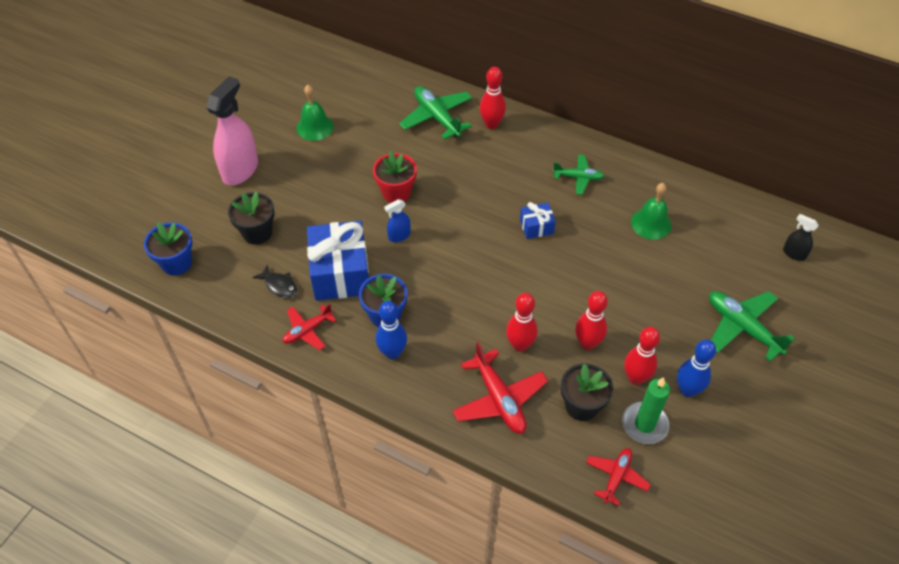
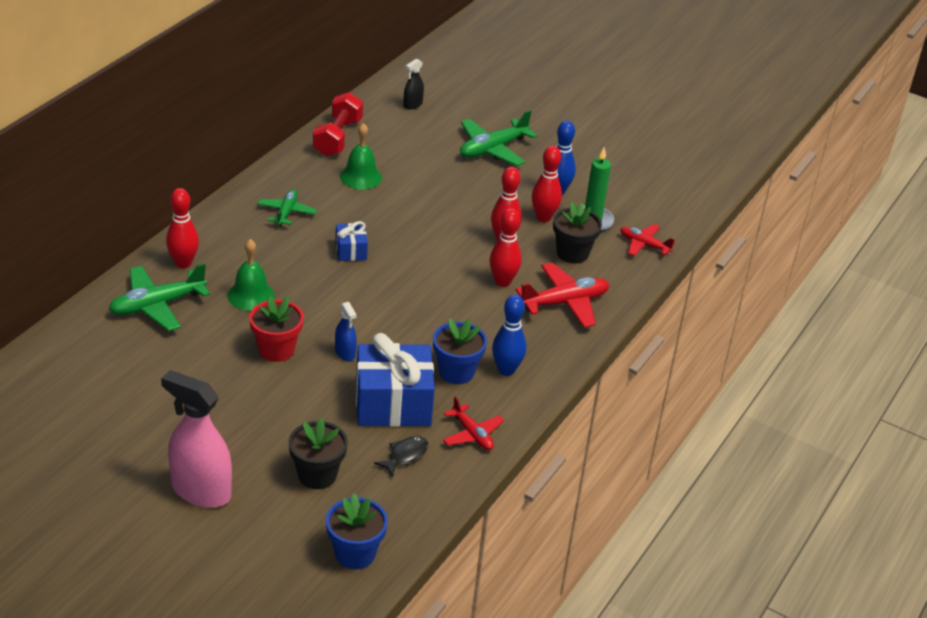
camera: 90 degrees left, 15 degrees down
(315, 127) = (139, 415): green bell -> green bell (251, 295)
(707, 200) = (337, 138): none -> red dumbbell

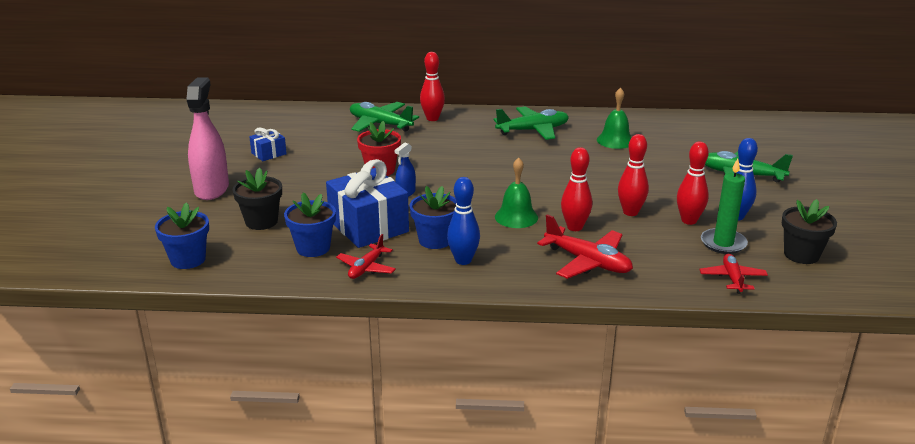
camera: 65 degrees right, 10 degrees down
(251, 295) = (427, 146): green bell -> green bell (516, 217)
(286, 212) = (533, 130): green plane -> green plane, size x1.62
(337, 138) = (646, 121): red dumbbell -> none
(351, 251) = (524, 162): blue gift -> blue gift (269, 153)
(405, 456) = (313, 248): black fish -> blue flower pot
(412, 104) = (737, 132): black spray bottle -> none
(572, 253) = (661, 247): black flower pot -> black flower pot (801, 255)

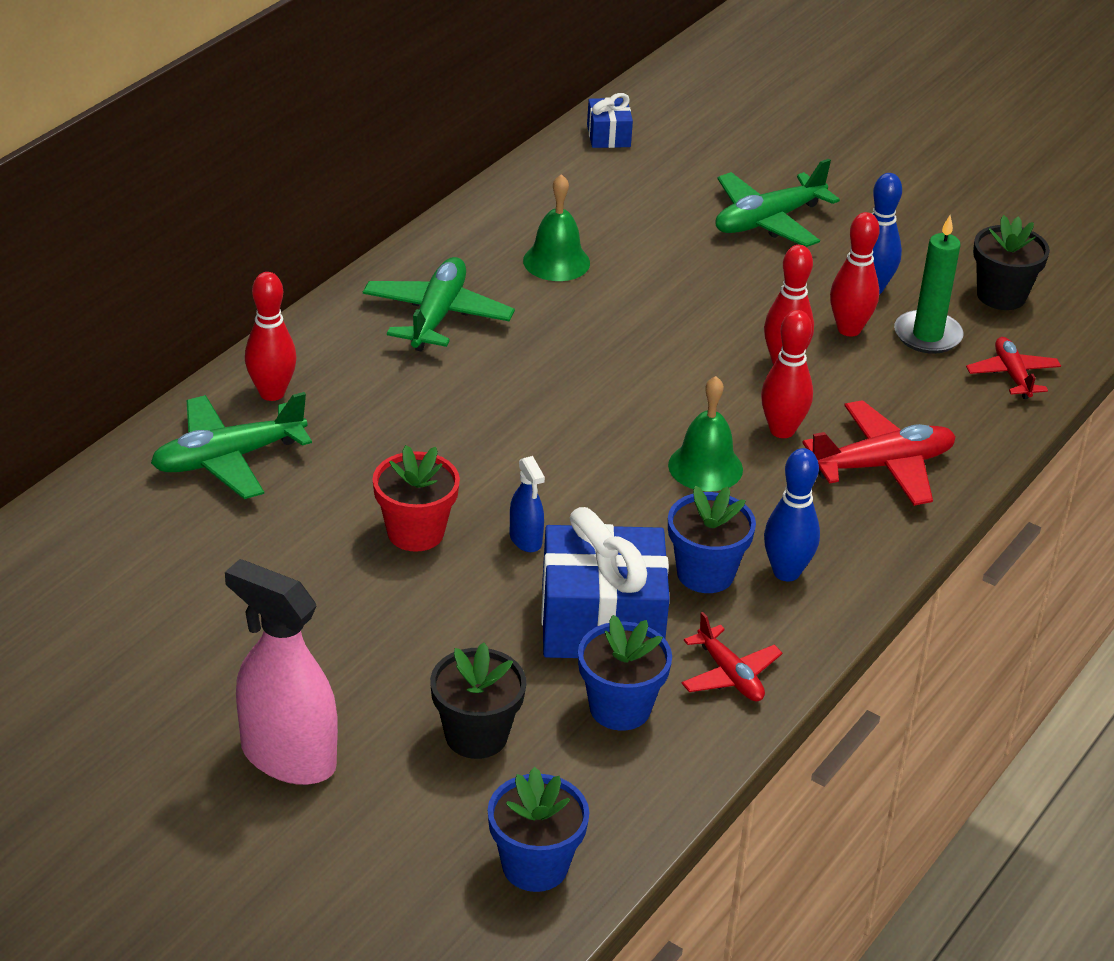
camera: 60 degrees left, 10 degrees up
(269, 153) = (208, 636): blue gift -> blue gift (608, 136)
(732, 278) = (1012, 375): red plane -> red plane turned 45 degrees clockwise

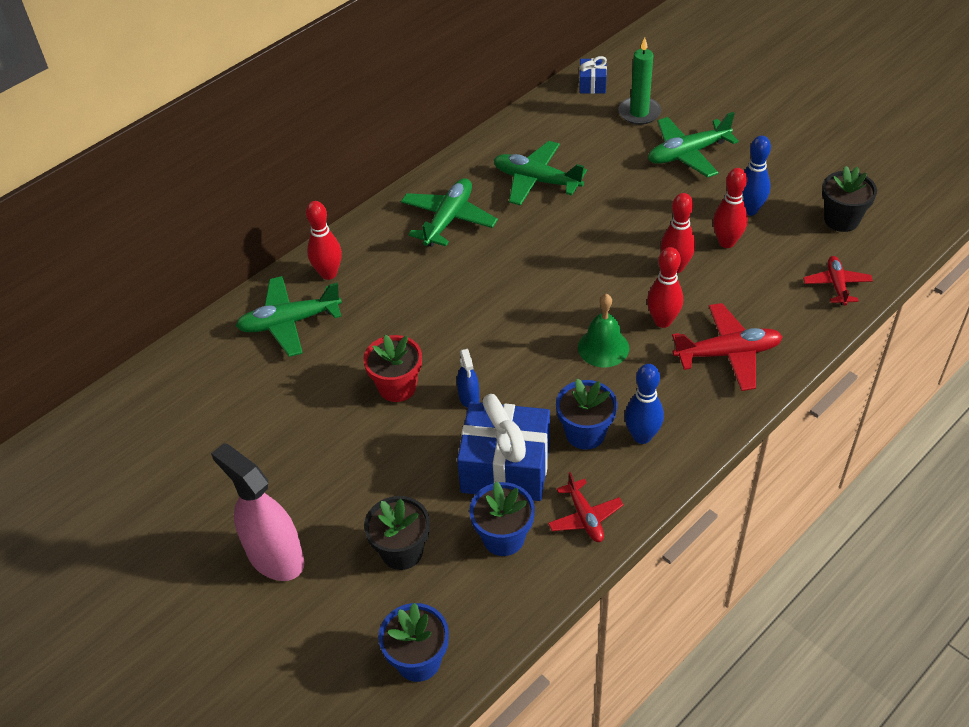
camera: 15 degrees right, 10 degrees up
(556, 261) = (536, 180): green bell -> green plane
(927, 335) = (781, 250): green candle -> green candle (639, 113)

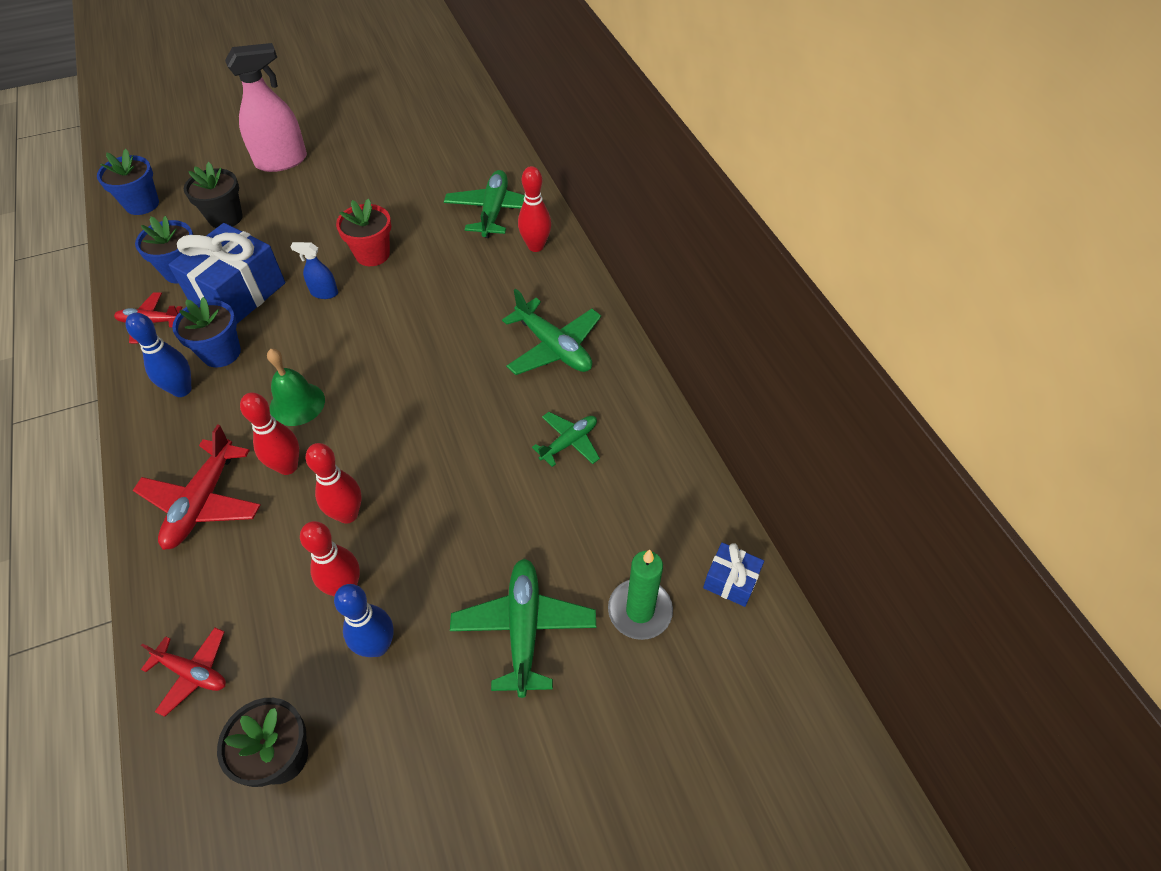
camera: 110 degrees right, 5 degrees up
(536, 180) = (569, 442): green plane -> green plane, size x0.62

